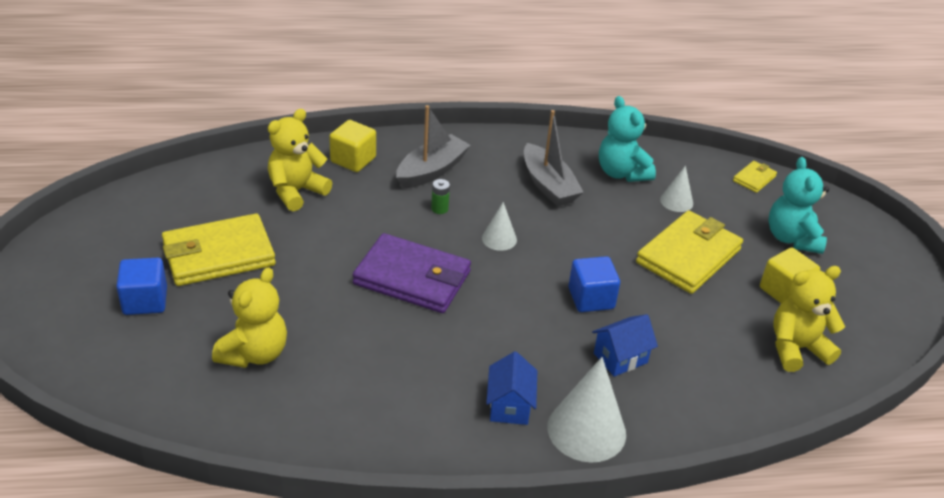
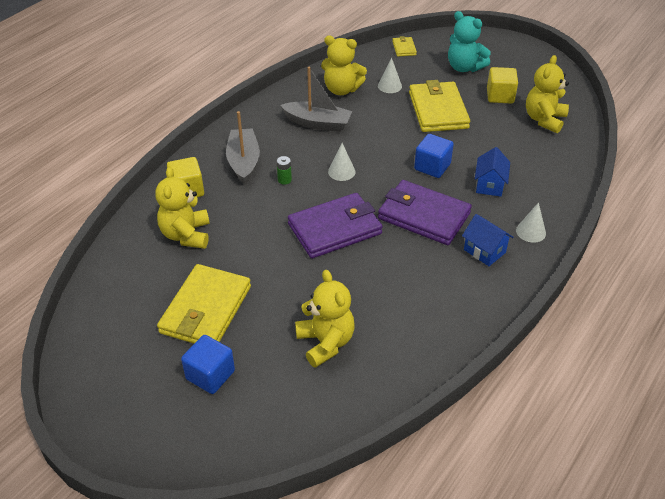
camera: 45 degrees left, 5 degrees up
(507, 331) = (423, 216): none -> purple wallet
(586, 430) = (531, 231): white cone -> white cone, size x0.54
(622, 173) = (341, 89): turquoise teddy bear -> yellow teddy bear

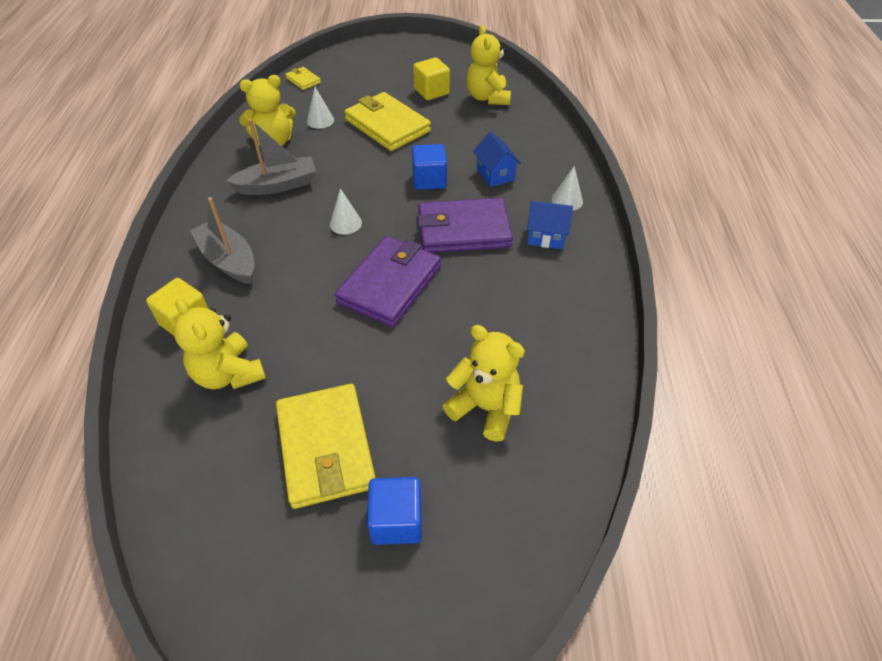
camera: 35 degrees left, 5 degrees up
(284, 180) = (292, 259): green battery -> none
(464, 67) = (376, 78): turquoise teddy bear -> none

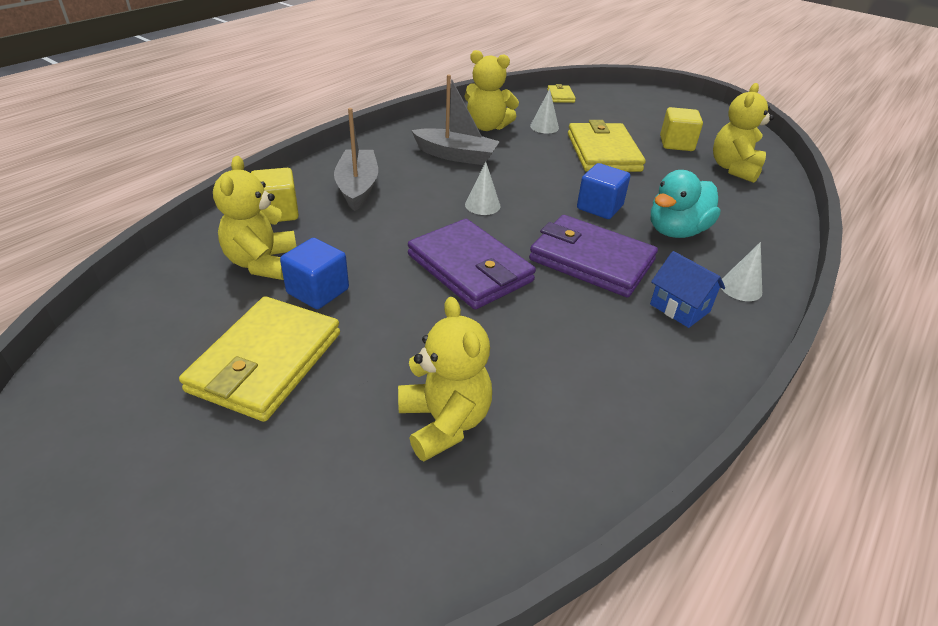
camera: 35 degrees right, 10 degrees down
(390, 284) = (469, 268): purple wallet -> purple wallet turned 75 degrees clockwise
(396, 521) = (249, 463): blue cube -> blue cube (318, 291)
(495, 174) = (676, 231): blue house -> turquoise duck

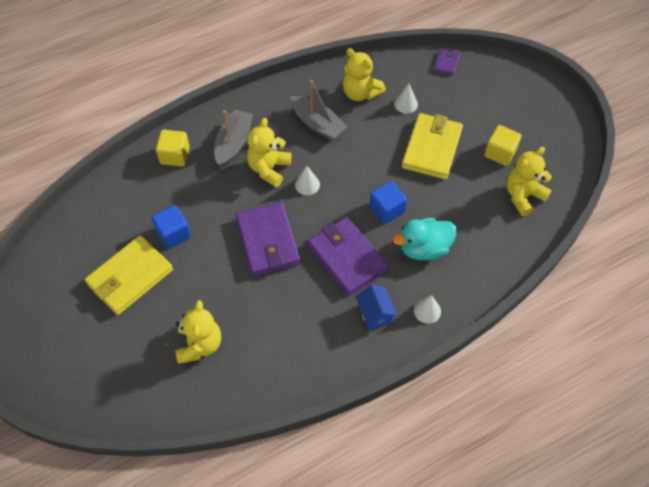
camera: 25 degrees right, 20 degrees up
(262, 263) = (151, 200): yellow teddy bear -> yellow teddy bear (269, 168)
(560, 96) = (447, 63): yellow wallet -> purple wallet

